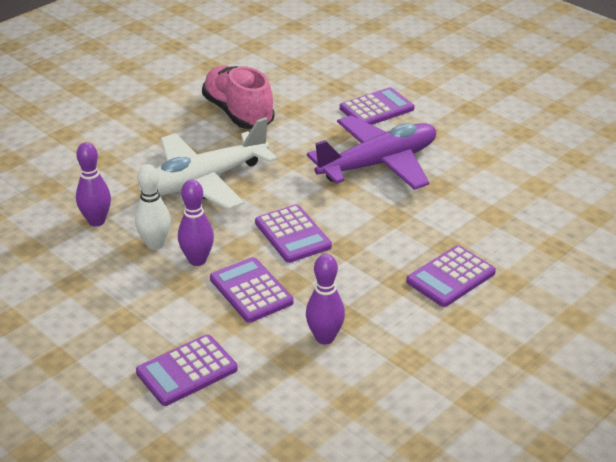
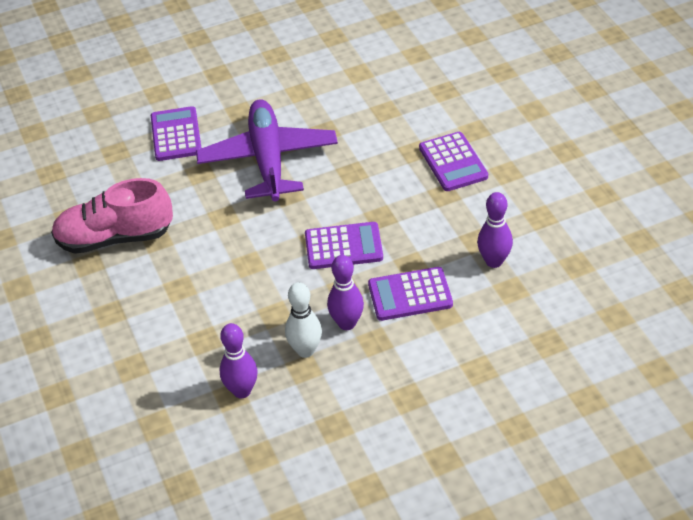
camera: 65 degrees left, 10 degrees up
(187, 371) = (498, 362): purple calculator -> none
(203, 181) = (221, 292): white plane -> none

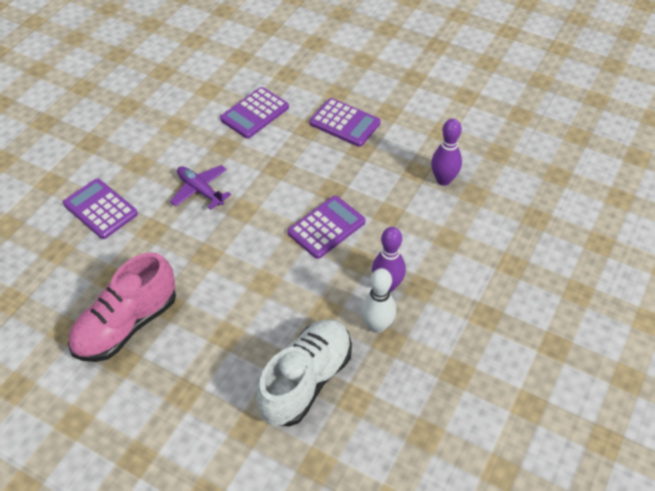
camera: 40 degrees left, 5 degrees up
(207, 358) = (306, 380): none -> white shoe
(242, 391) = (360, 390): purple bowling pin -> none
(268, 159) = (200, 190): purple plane -> purple plane, size x0.51
(410, 295) = (411, 237): purple calculator -> purple calculator (255, 113)

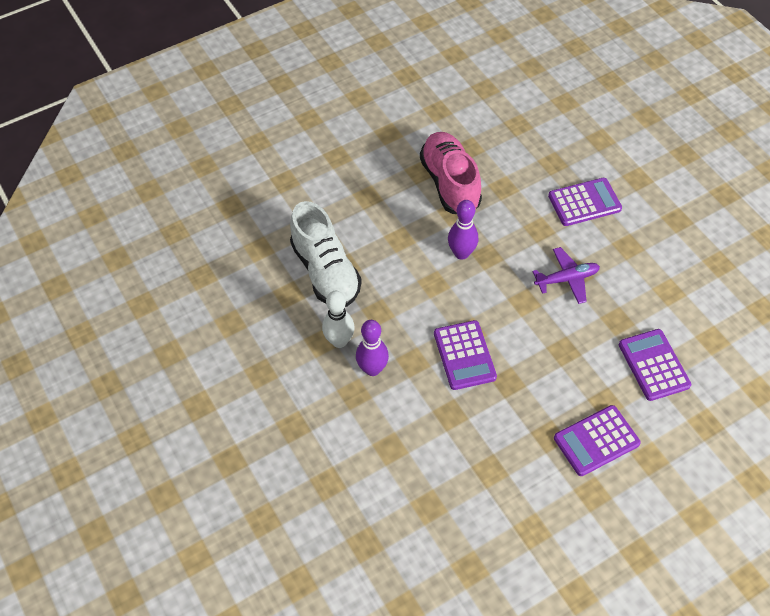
camera: 120 degrees right, 5 degrees up
(443, 180) = (463, 488): purple bowling pin -> purple bowling pin (461, 253)

